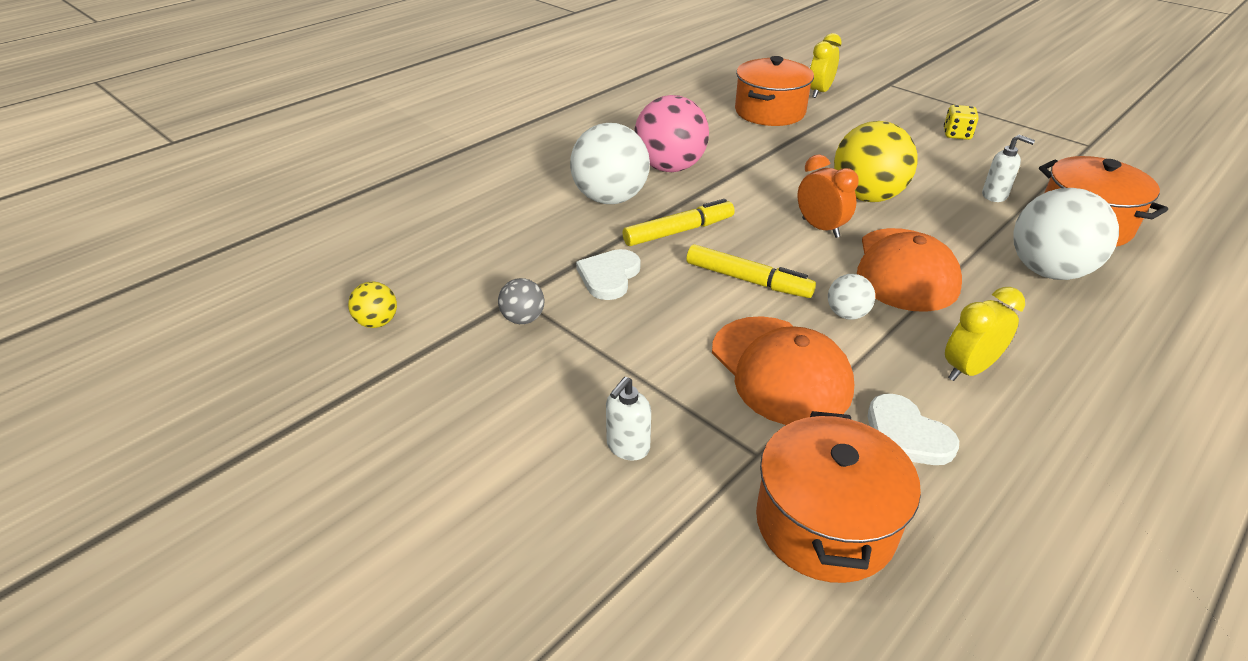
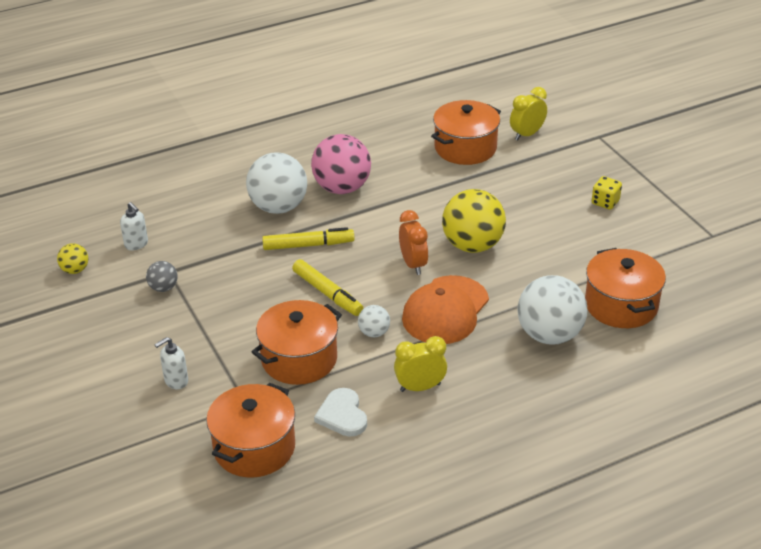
camera: 20 degrees right, 0 degrees up
(609, 276) = (237, 270): white heart -> none
(780, 370) = (299, 359): orange cap -> orange pot
(995, 195) = (576, 266): white soap dispenser -> white soap dispenser (136, 244)

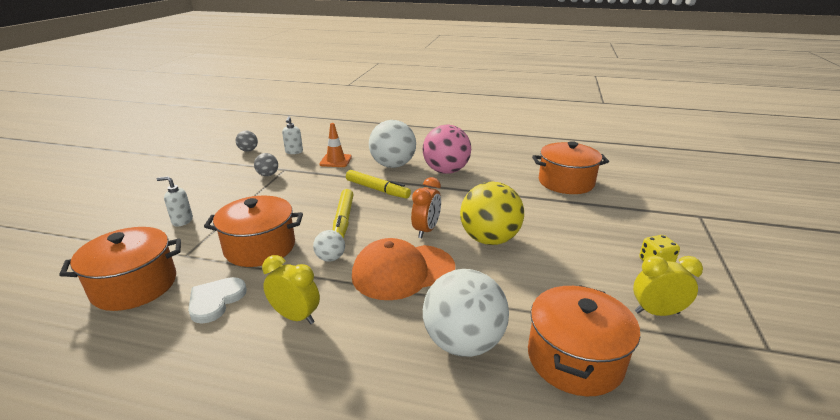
camera: 40 degrees right, 10 degrees down
(75, 270) = (248, 150): yellow ball -> grey ball
(207, 232) = (335, 161): none -> orange traffic cone
(527, 134) = (629, 192): yellow clock -> yellow clock (656, 312)

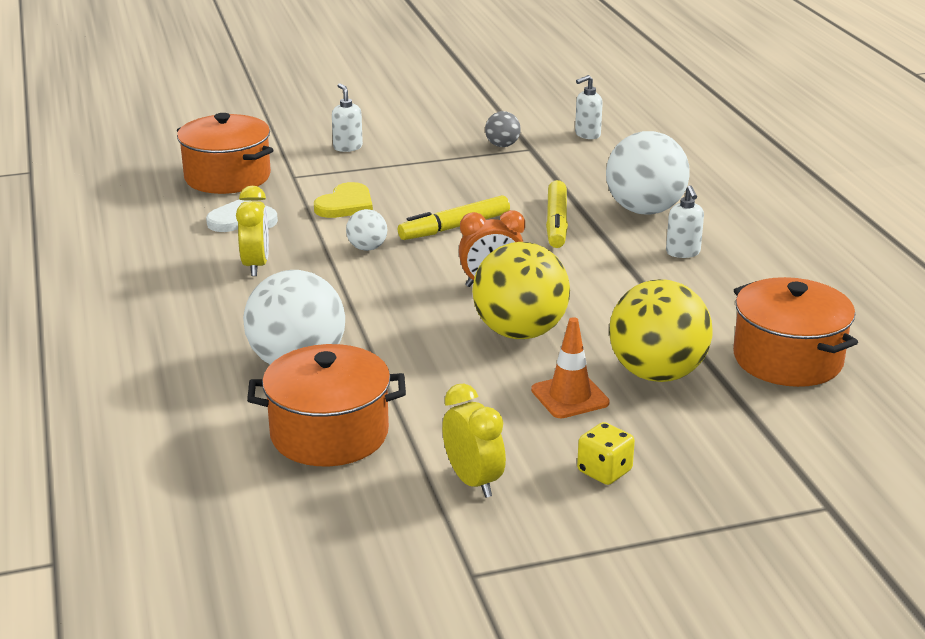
camera: 60 degrees right, 0 degrees up
(248, 150) = (549, 108): grey ball -> none
(260, 247) = (345, 205): orange pot -> yellow heart
(335, 161) = (601, 169): orange traffic cone -> orange traffic cone (570, 396)
(402, 271) = (386, 296): orange cap -> none
(446, 171) = (683, 253): pink ball -> white soap dispenser
(561, 216) = (657, 374): none -> yellow ball

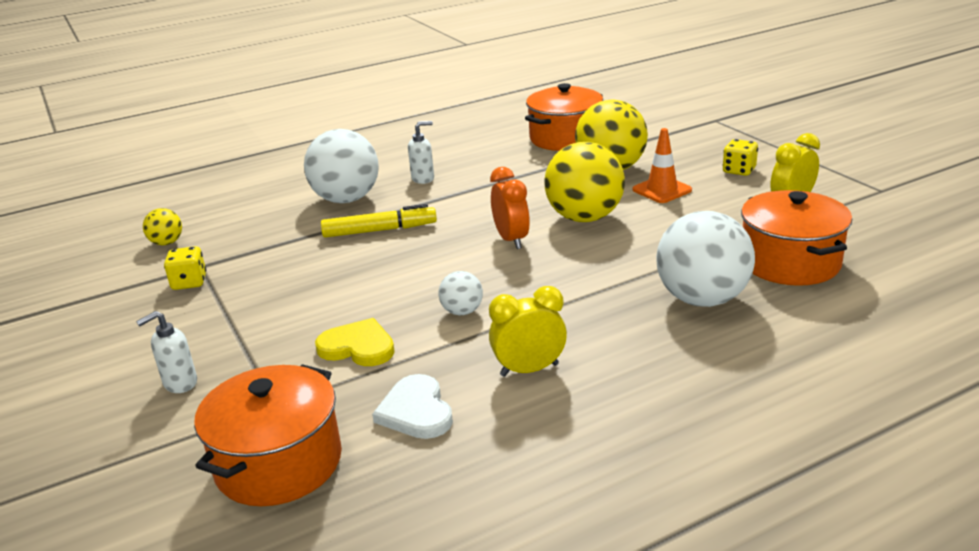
camera: 100 degrees left, 0 degrees up
(454, 227) = (401, 274): yellow marker -> none
(502, 145) = (189, 282): grey ball -> yellow dice
(587, 135) = (167, 243): white soap dispenser -> yellow ball

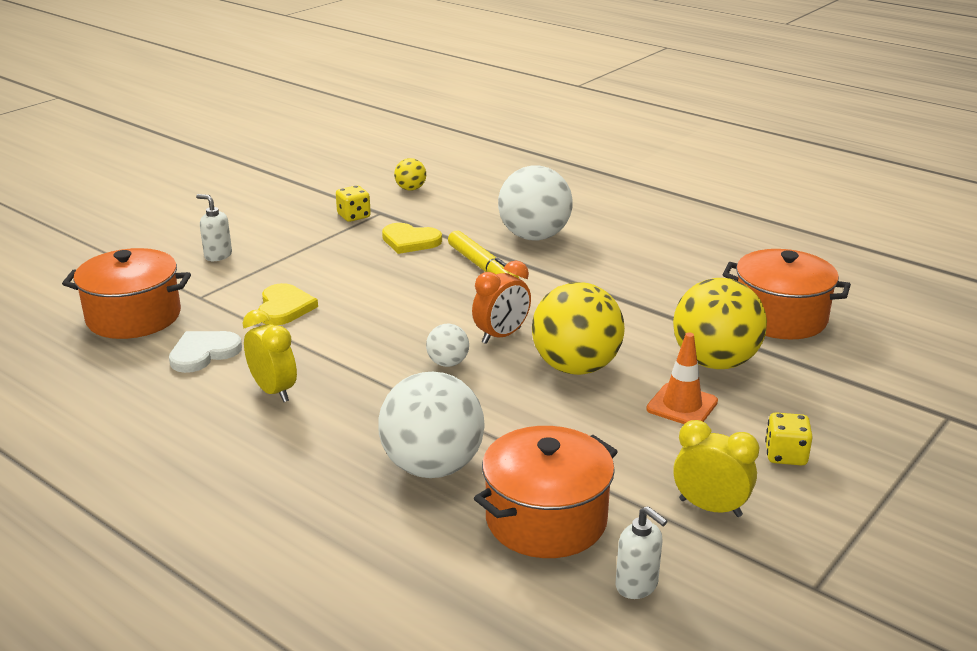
camera: 65 degrees right, 0 degrees up
(286, 258) = (410, 241): none -> yellow heart
(423, 179) = (605, 261): white soap dispenser -> white soap dispenser (637, 586)
(462, 311) = (355, 340): white ball -> white ball (448, 363)

